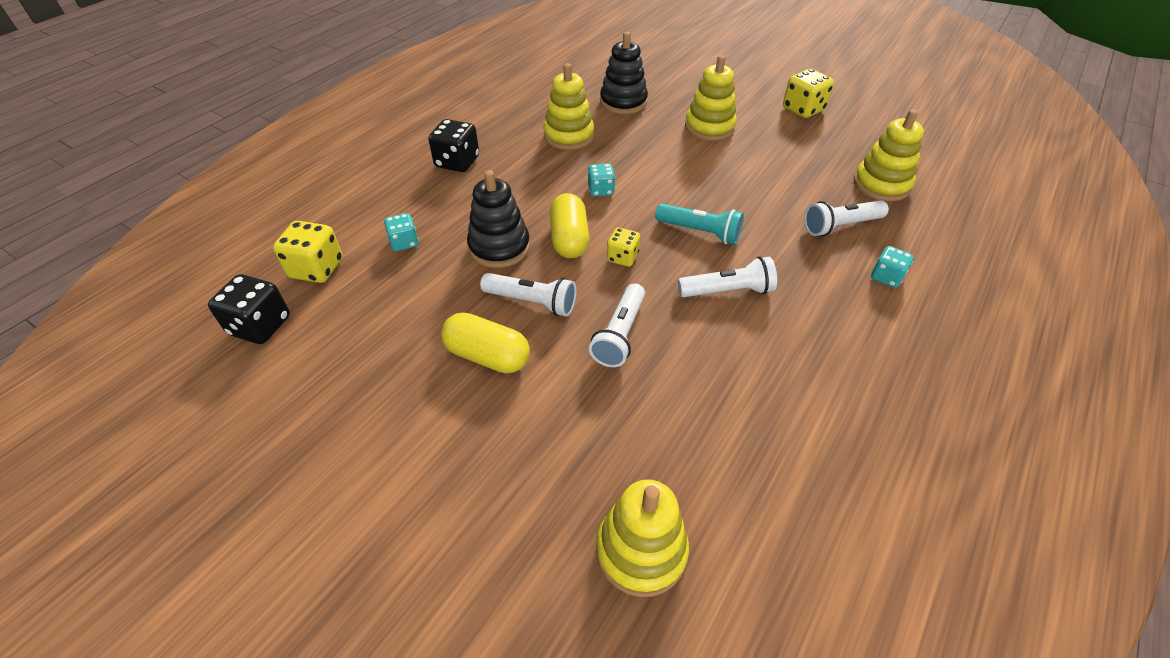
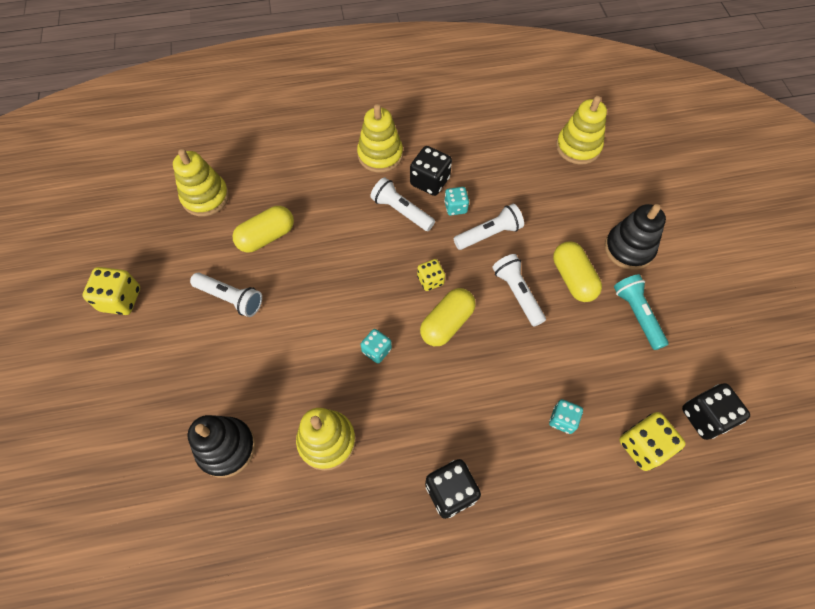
camera: 135 degrees left, 15 degrees up
(499, 247) = (499, 356): black stacking toy -> black stacking toy (629, 249)
(700, 232) = (361, 258): turquoise flashlight -> turquoise flashlight (637, 314)
(709, 127) = (213, 345): yellow stacking toy -> yellow stacking toy (380, 155)
(746, 340) = (430, 181): none -> black dice
(791, 194) = (266, 237): none -> yellow capsule
(840, 226) = (279, 194): white flashlight -> white flashlight (230, 298)
(886, 277) = (311, 152): turquoise dice -> turquoise dice (455, 207)

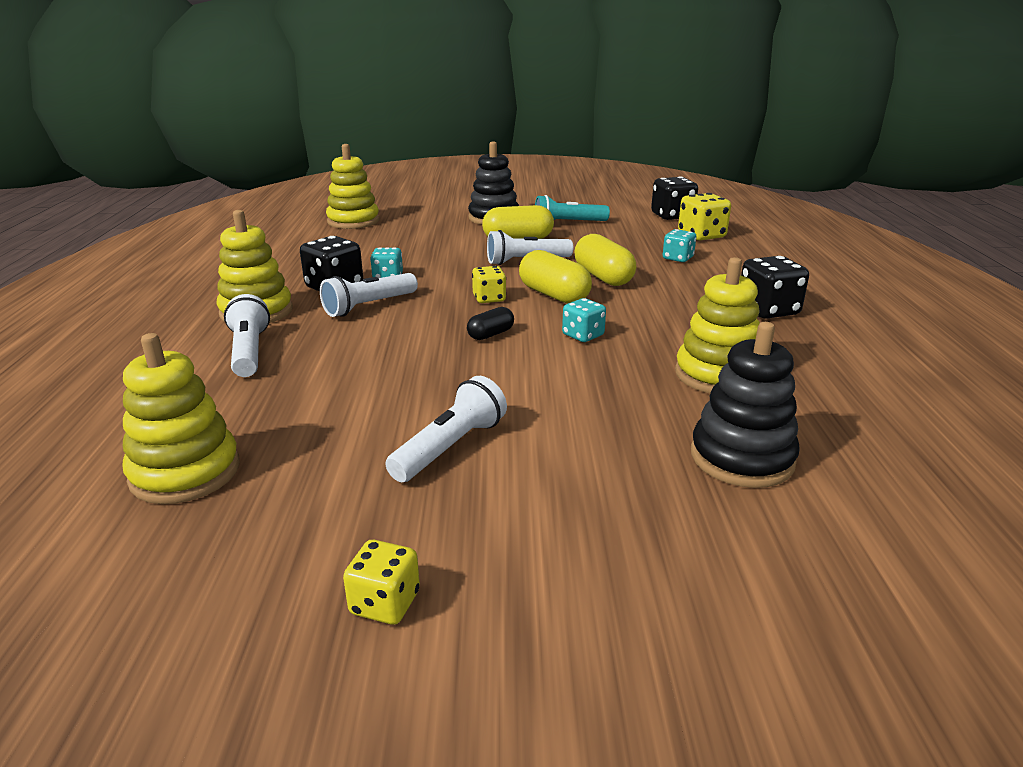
camera: 80 degrees left, 35 degrees down
(121, 299) = (385, 603): yellow dice -> yellow dice, size x0.63
(266, 237) = (338, 407): yellow capsule -> yellow capsule (603, 277)
(368, 292) = (490, 334): none -> black capsule
(489, 234) = (439, 266): white flashlight -> white flashlight (249, 352)

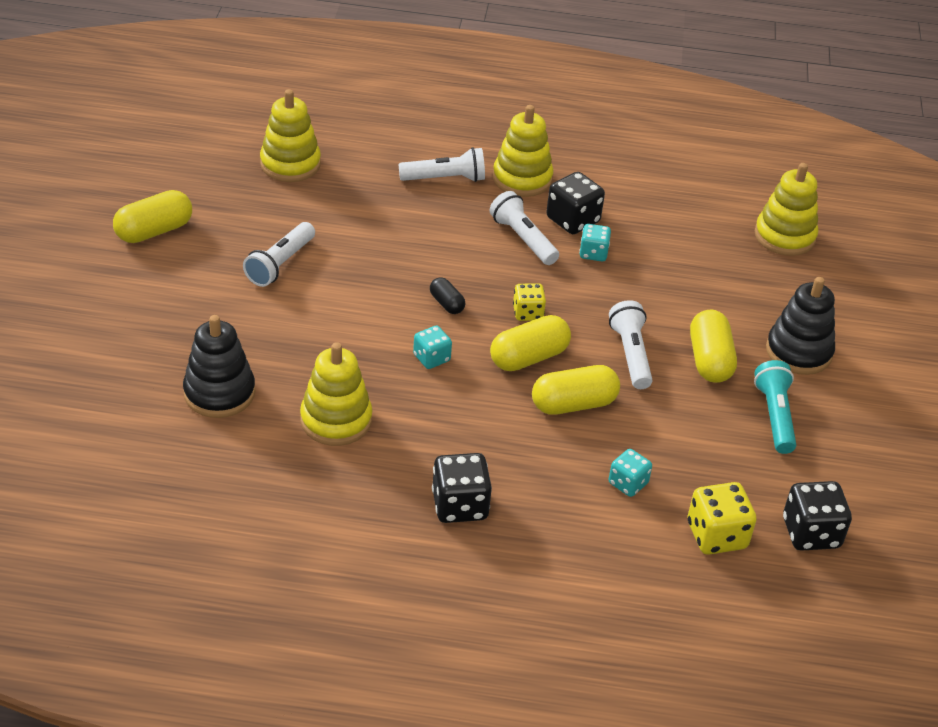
camera: 95 degrees right, 15 degrees up
(385, 603) = (154, 231): yellow dice -> yellow capsule
(450, 447) = (280, 264): white flashlight -> white flashlight turned 75 degrees clockwise

